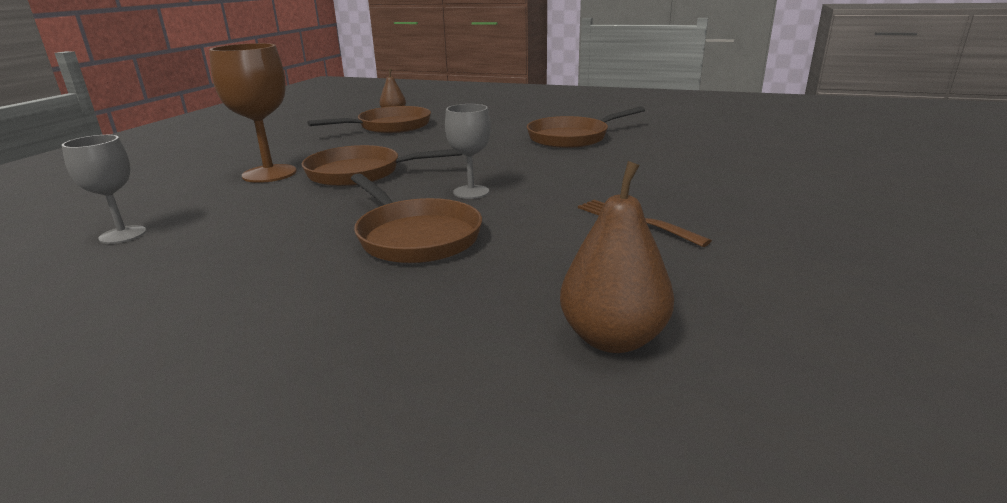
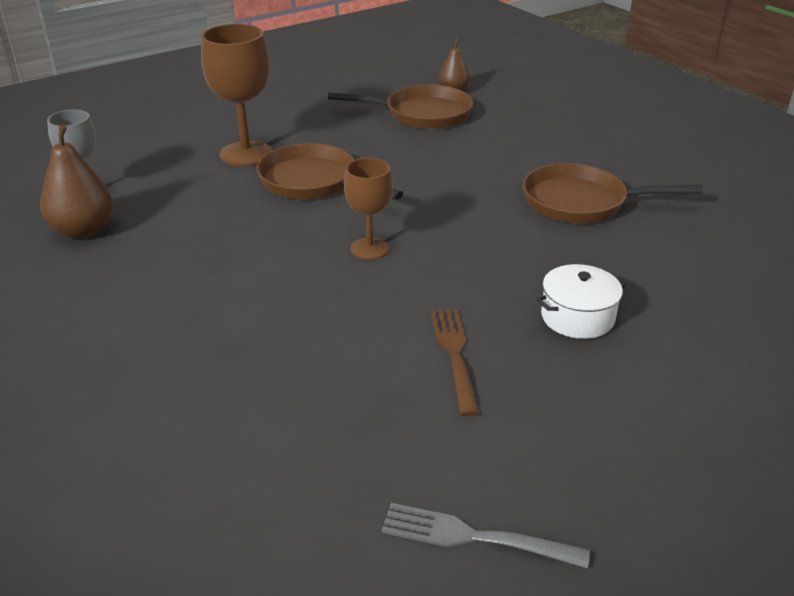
camera: 35 degrees right, 10 degrees up
(415, 237) = (259, 286): brown pan -> none
(471, 192) = (369, 249): grey goblet -> brown goblet
(613, 338) = (253, 463): brown pear -> brown pear (83, 230)
(670, 181) = (577, 317): none -> white pot
(841, 302) = (476, 537): none -> grey fork

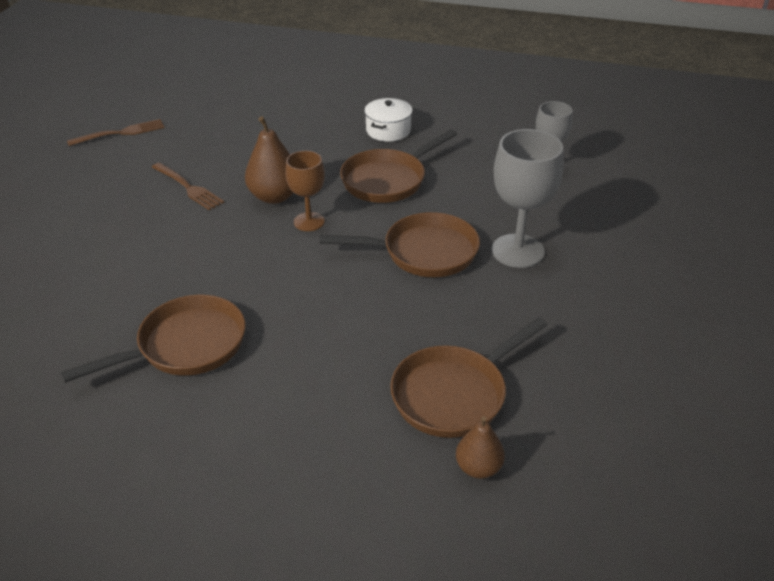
camera: 140 degrees right, 5 degrees up
(83, 230) = (495, 150): brown pear -> brown pear (274, 196)
(234, 252) = (387, 180): none -> brown pan
(246, 154) = (517, 251): brown goblet -> grey goblet
(476, 537) = (120, 133): grey fork -> brown fork
(577, 317) = (129, 240): white pot -> white pot (388, 130)

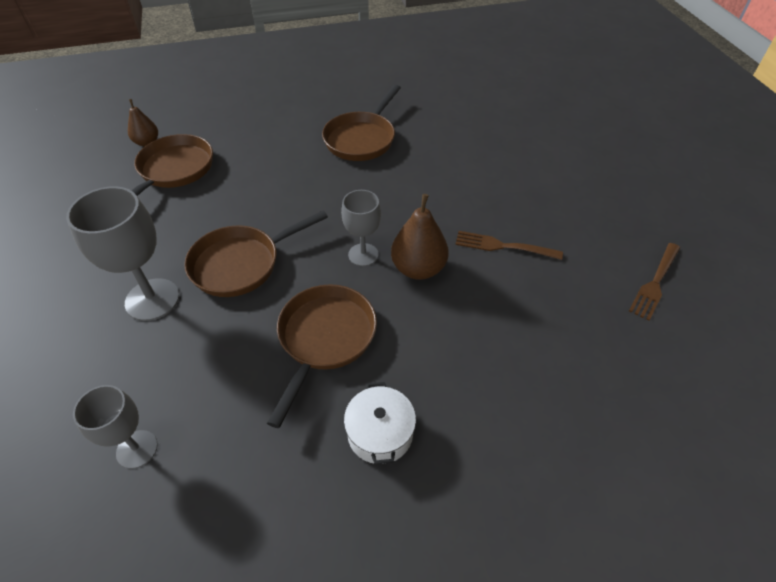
camera: 150 degrees right, 10 degrees up
(309, 222) = (363, 255): brown goblet -> grey goblet

